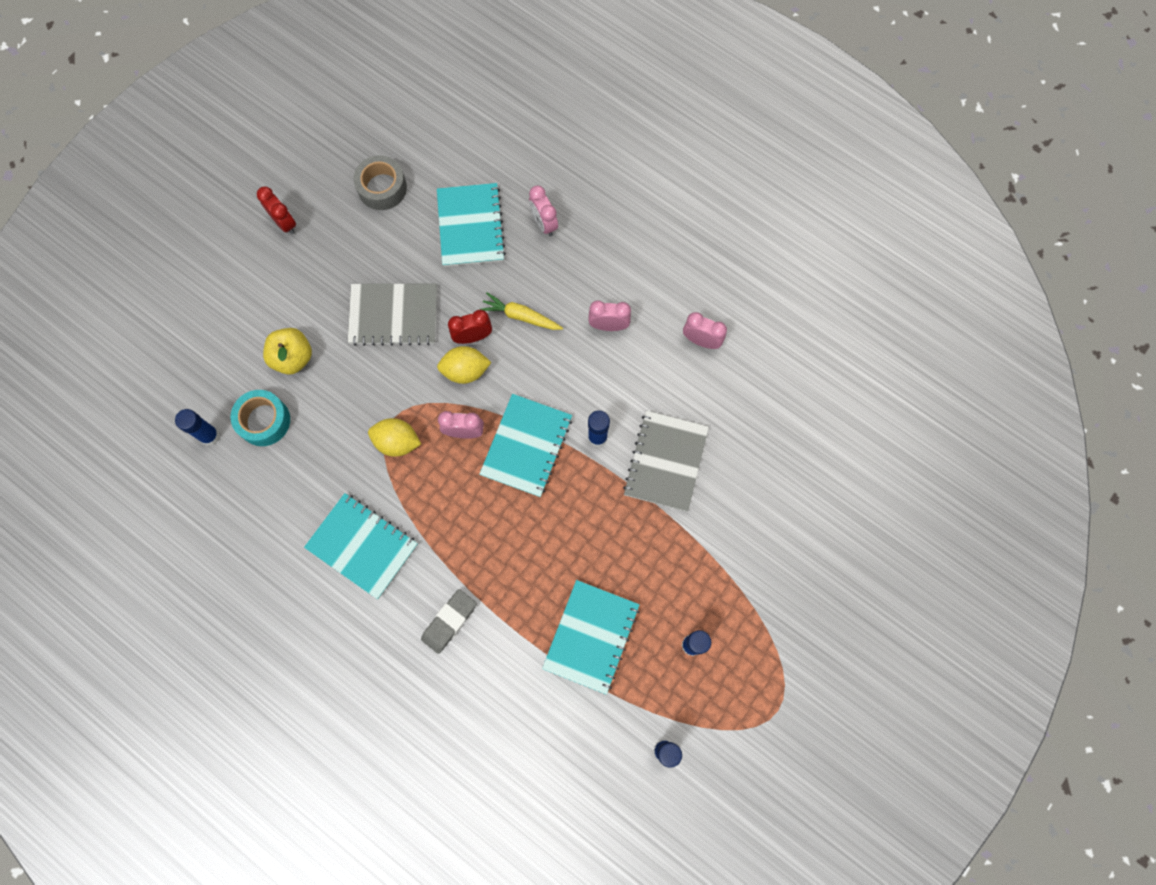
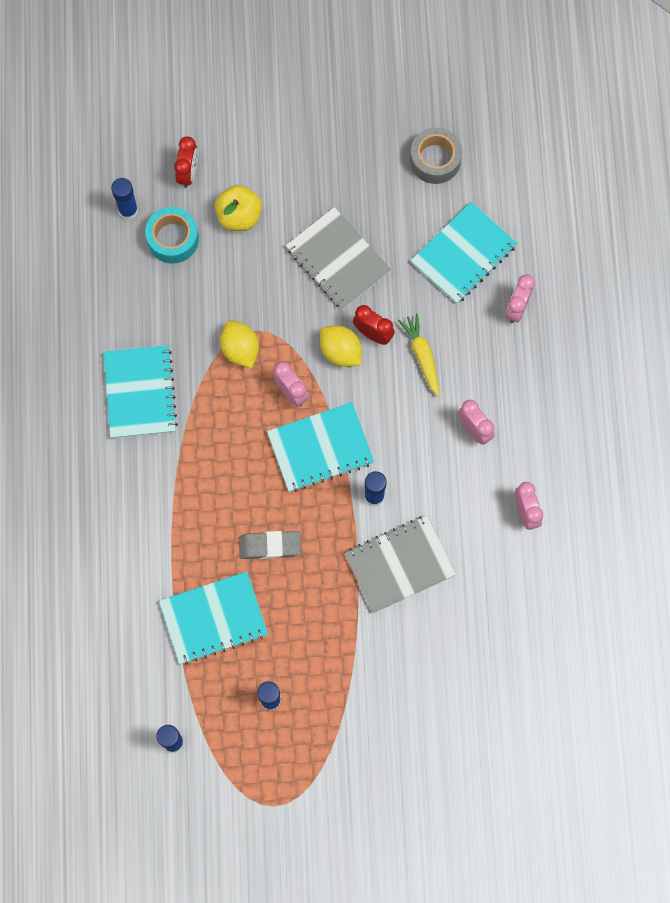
camera: 50 degrees right, 0 degrees up
(284, 223) = (340, 114): red clock -> red clock (188, 173)
(449, 621) = (137, 504): grey eraser -> grey eraser (270, 546)

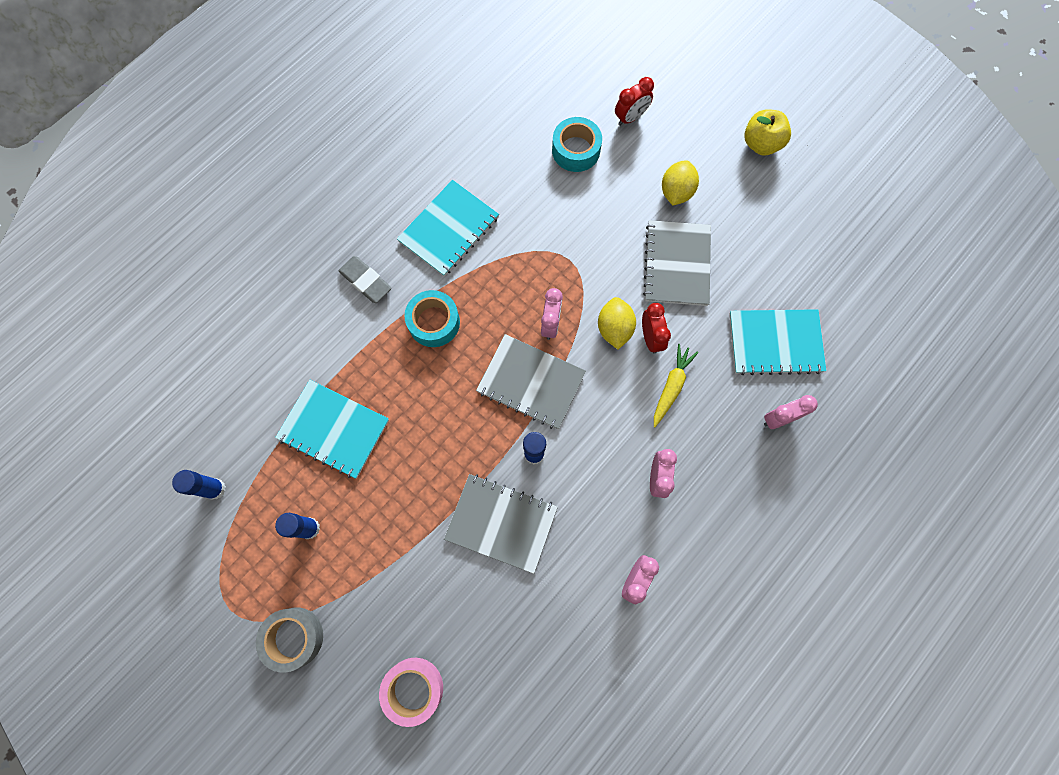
camera: 45 degrees right, 0 degrees up
(128, 210) = (565, 107): blue glue stick -> none
(204, 473) = (434, 322): none -> turquoise tape
(239, 216) = (636, 175): yellow apple -> yellow apple (761, 144)
(240, 349) = (545, 263): yellow lemon -> yellow lemon (676, 192)
(270, 546) = (424, 417): grey eraser -> grey eraser (366, 281)
(320, 448) = (531, 382): turquoise notebook -> grey notebook
(435, 160) = (818, 258): grey tape -> grey tape (294, 637)
(452, 727) = (413, 689): none -> pink tape

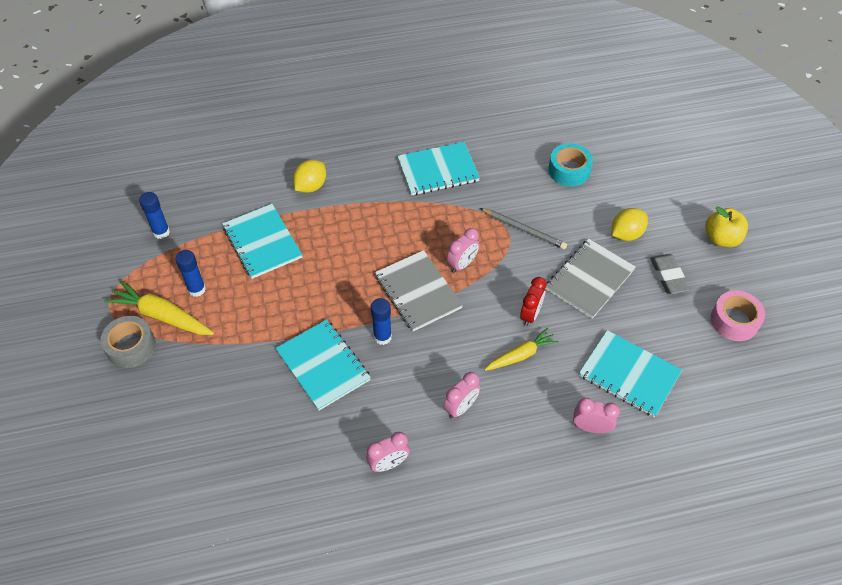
camera: 35 degrees right, 20 degrees down
(297, 582) = (162, 316): none -> yellow carrot
(366, 281) = (356, 170): grey eraser -> grey eraser (668, 276)
(413, 689) = (176, 429): pink tape -> pink tape (734, 321)
(434, 322) = (381, 218): turquoise tape -> none
(501, 523) = (323, 365): grey notebook -> turquoise notebook
(580, 247) = (523, 230): none -> grey pencil
(614, 329) = (507, 293): yellow lemon -> yellow lemon (311, 186)
(630, 117) = (627, 171): red clock -> none

